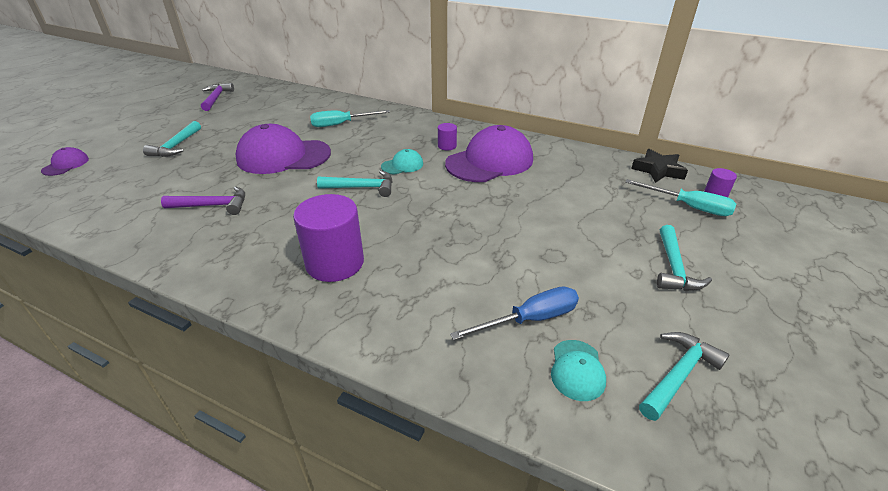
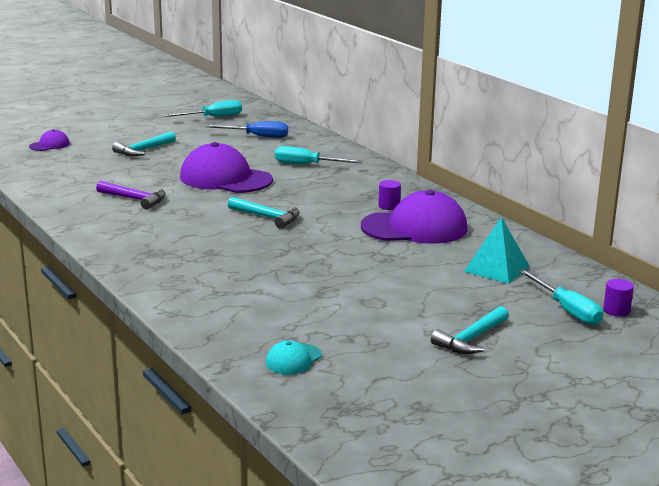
camera: 30 degrees right, 15 degrees down
(216, 98) = (213, 117): purple hammer -> turquoise screwdriver
(335, 263) = (189, 257): purple cylinder -> none
(402, 165) = (324, 210): turquoise cap -> none
(530, 319) = (296, 328): blue screwdriver -> blue screwdriver (257, 136)
(593, 182) = (497, 269): none -> turquoise pyramid
(658, 170) = (588, 278): black star -> none
(678, 374) = (366, 385): turquoise hammer -> none

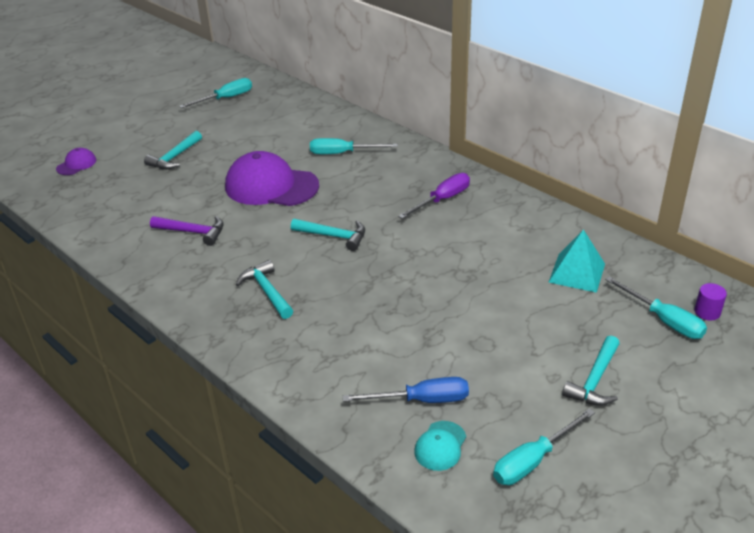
camera: 10 degrees left, 15 degrees up
(183, 244) = (267, 291): none -> turquoise hammer
(257, 136) = (278, 119): blue screwdriver -> blue screwdriver (421, 400)
(378, 380) = (533, 460): none -> turquoise screwdriver
(389, 206) = (442, 200): purple cylinder -> purple screwdriver
(414, 228) = (478, 227): purple cap -> none

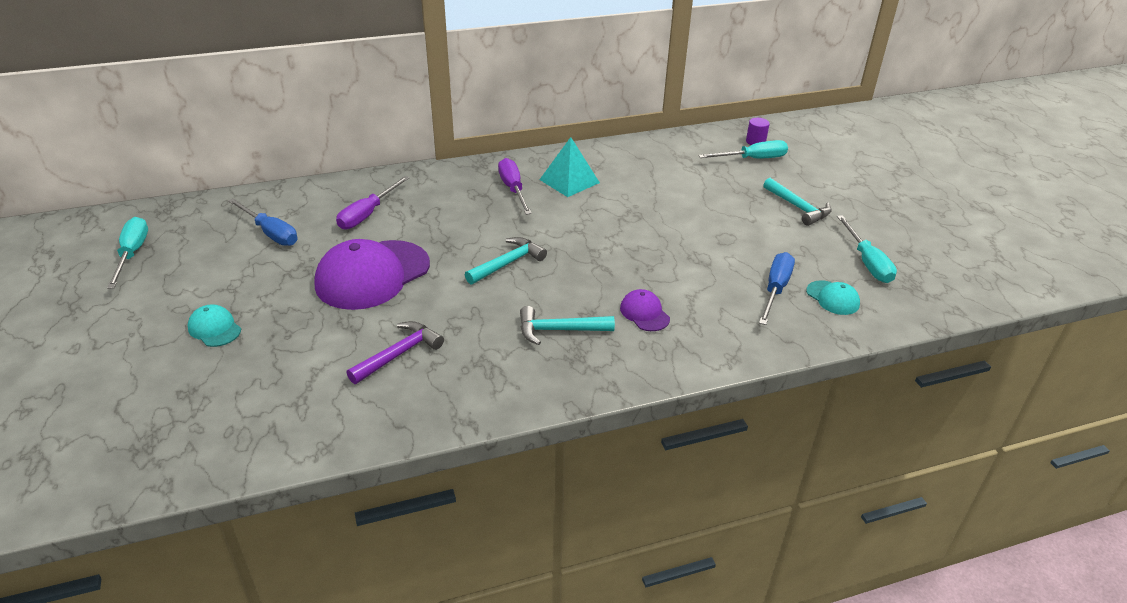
camera: 65 degrees left, 0 degrees up
(76, 164) = (105, 423): purple cap -> purple cap (644, 313)
(174, 157) = (214, 328): turquoise hammer -> turquoise cap
(286, 129) = (270, 233): none -> blue screwdriver
(342, 153) = (368, 214): turquoise screwdriver -> purple screwdriver
(577, 273) = (672, 169): turquoise pyramid -> turquoise pyramid (569, 181)

